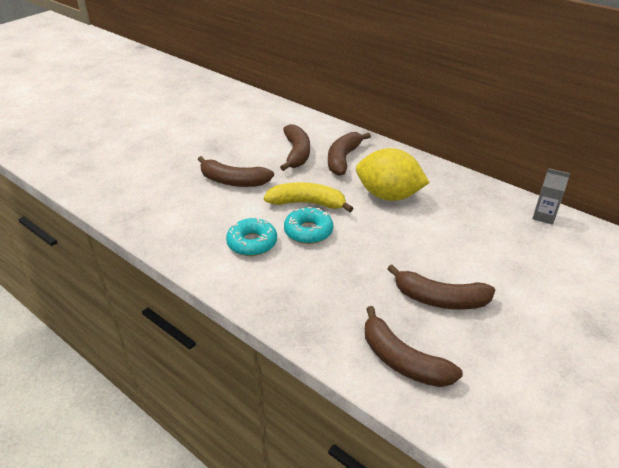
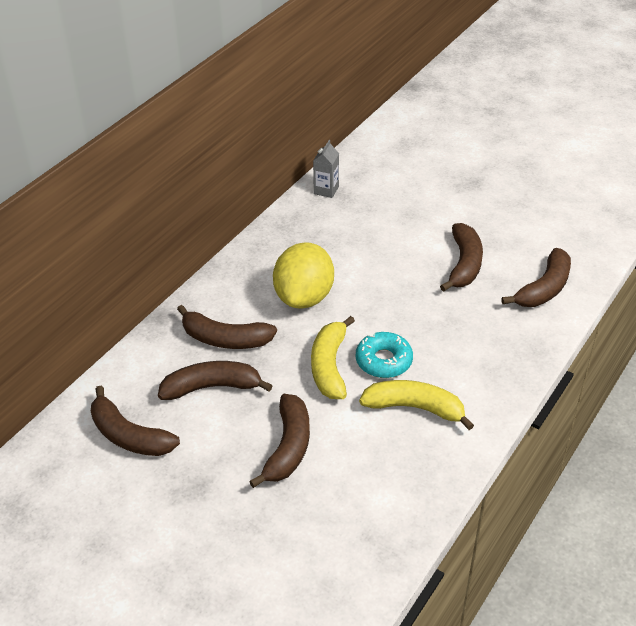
camera: 95 degrees left, 5 degrees up
(252, 243) = (415, 408): turquoise donut -> yellow banana
(263, 126) = (129, 435): none -> brown banana

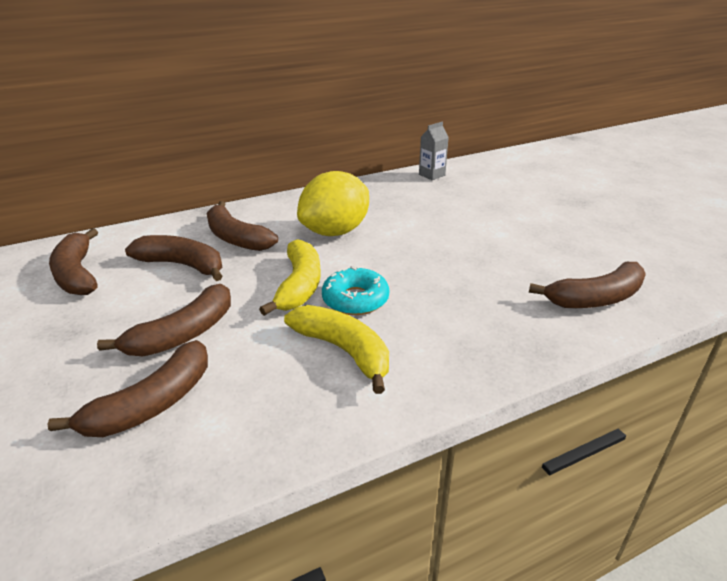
camera: 30 degrees right, 10 degrees down
(330, 366) = (299, 286): yellow banana -> yellow banana turned 150 degrees clockwise
(464, 264) = (516, 253): brown banana -> brown banana (152, 404)

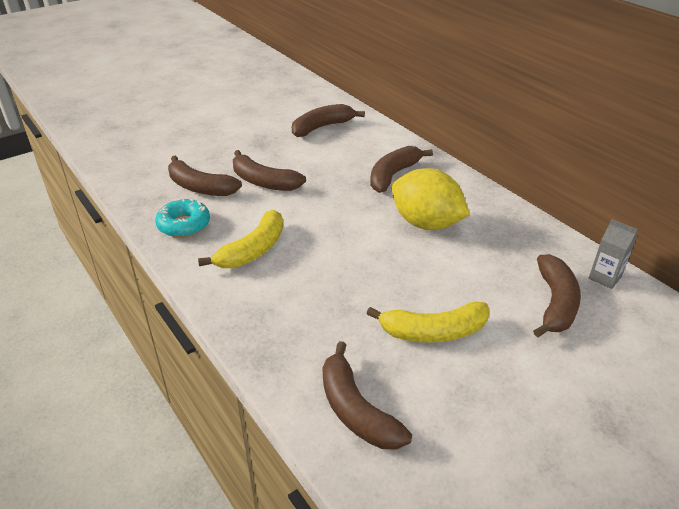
camera: 80 degrees right, 5 degrees up
(182, 265) = (344, 162): brown banana -> brown banana (555, 303)
(299, 286) = (331, 218): yellow banana -> yellow banana (433, 332)
(355, 299) = (318, 248): turquoise donut -> turquoise donut (184, 224)

